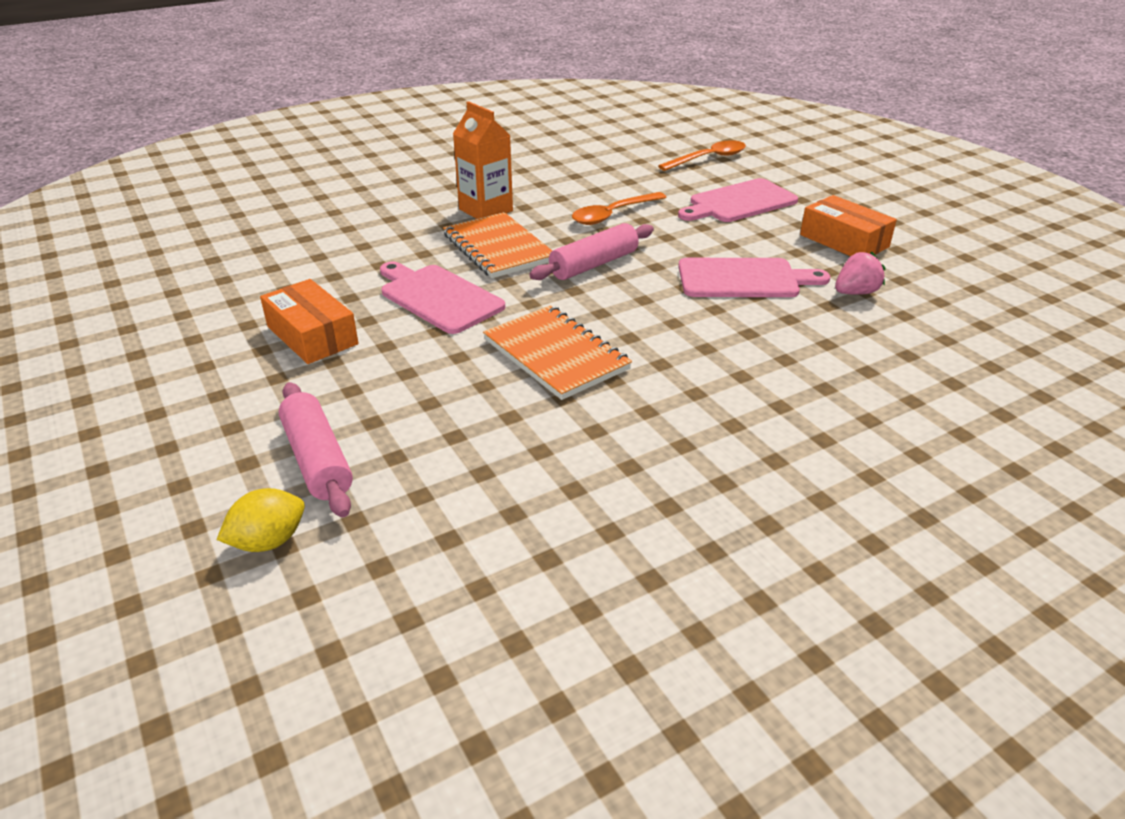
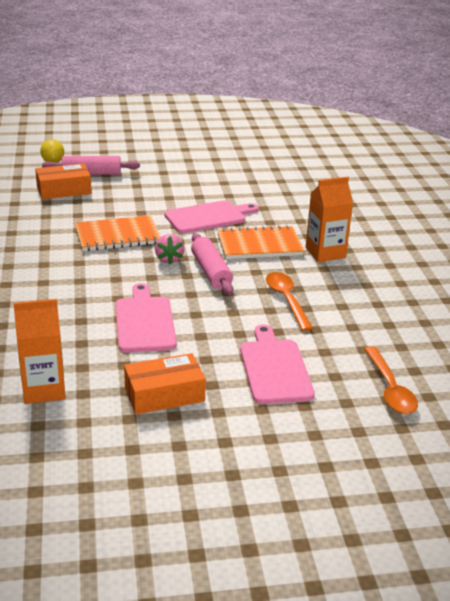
camera: 110 degrees right, 5 degrees down
(312, 335) = (195, 182): orange box -> orange box (64, 190)
(743, 279) = (144, 322): pink cutting board -> pink cutting board turned 150 degrees clockwise
(855, 293) = (85, 362): pink strawberry -> pink strawberry (169, 259)
(927, 302) = (43, 389): none -> orange carton

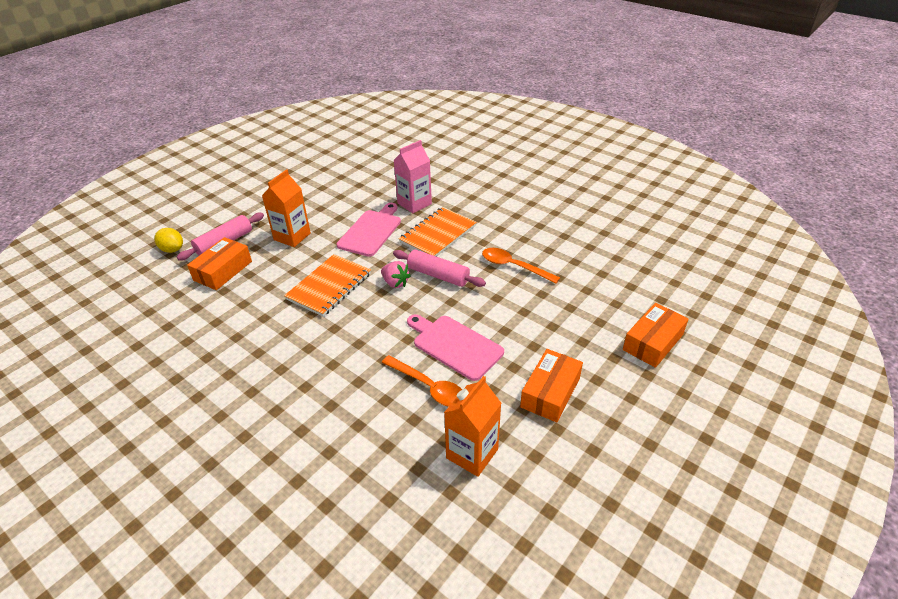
camera: 40 degrees left, 10 degrees up
(274, 368) = (580, 322): pink cutting board -> none
(277, 215) = (414, 203): none -> pink carton
(317, 421) = (652, 342): none -> orange box
(325, 253) = (484, 216): orange carton -> orange carton (292, 236)
(390, 389) = (652, 291): orange spoon -> orange spoon (429, 387)

